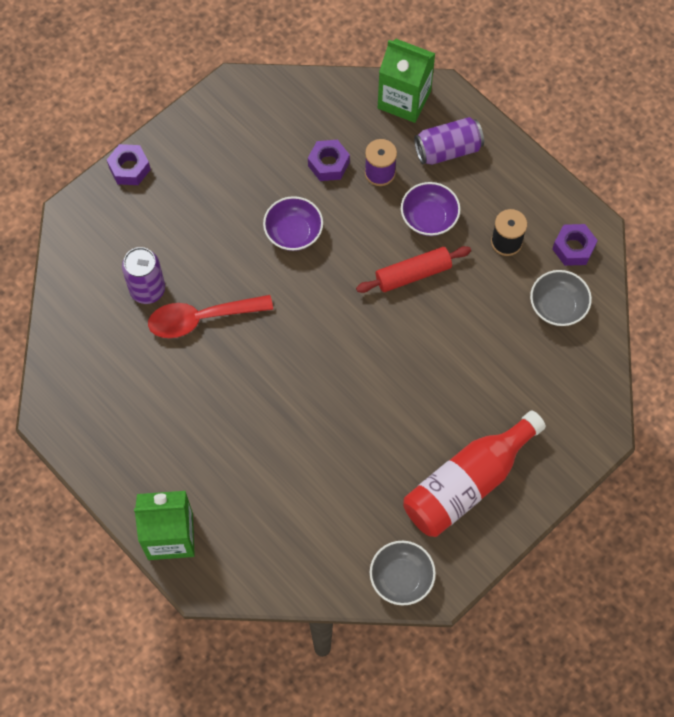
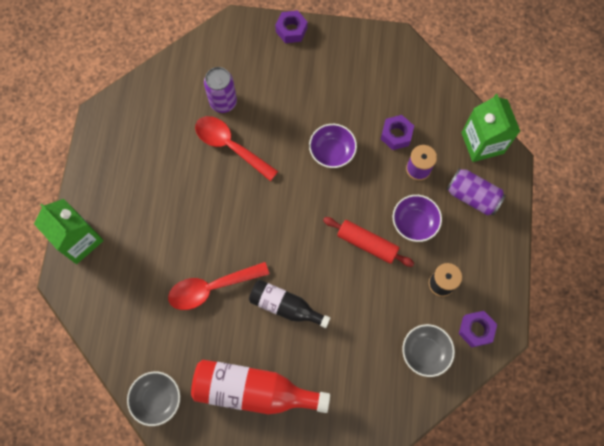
camera: 50 degrees right, 5 degrees up
(333, 446) = (211, 288): none -> red spoon
(410, 393) = (285, 306): none -> black bottle

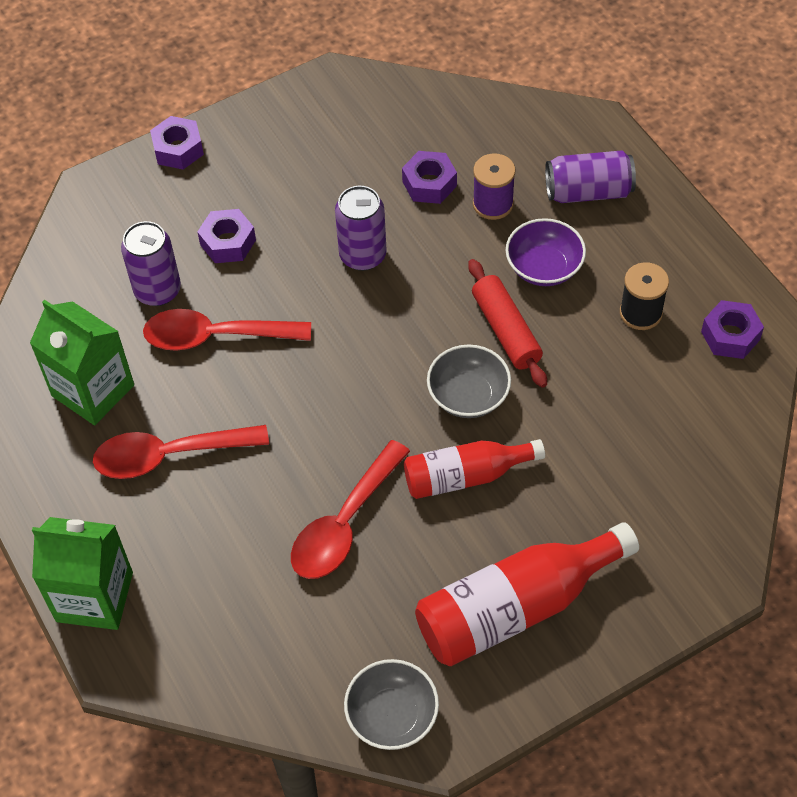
camera: 35 degrees left, 15 degrees down
(162, 193) = (169, 455): none -> red spoon
(274, 99) = (228, 242): none -> purple nut
(285, 306) = (466, 476): black bottle -> red bottle
(332, 152) = (363, 255): purple bowl -> purple can
(367, 244) = (506, 330): red rolling pin -> red rolling pin turned 75 degrees clockwise
(425, 352) = (693, 404): grey bowl -> grey bowl (468, 395)
(482, 143) = (545, 125): green carton -> green carton (93, 390)

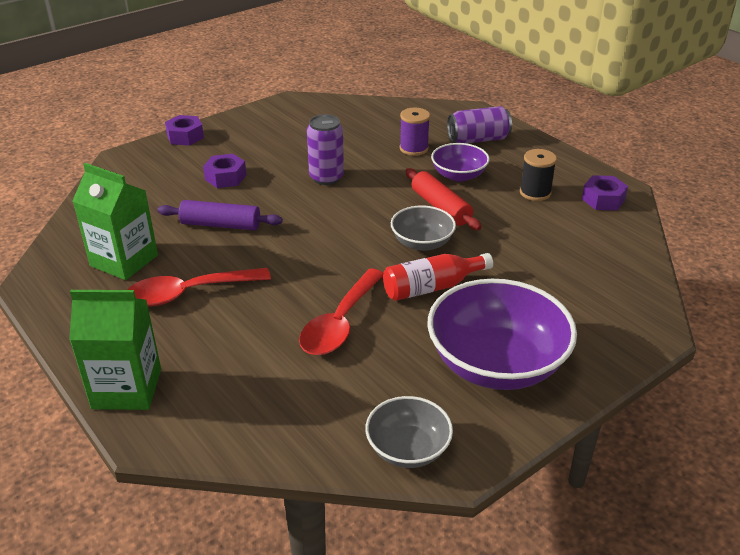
camera: 10 degrees left, 20 degrees down
(157, 290) = (174, 204): purple can -> none
(215, 336) = (221, 225): red spoon -> purple rolling pin
(429, 184) = (367, 142): purple nut -> none
(516, 607) = (496, 364): red bottle -> purple bowl

